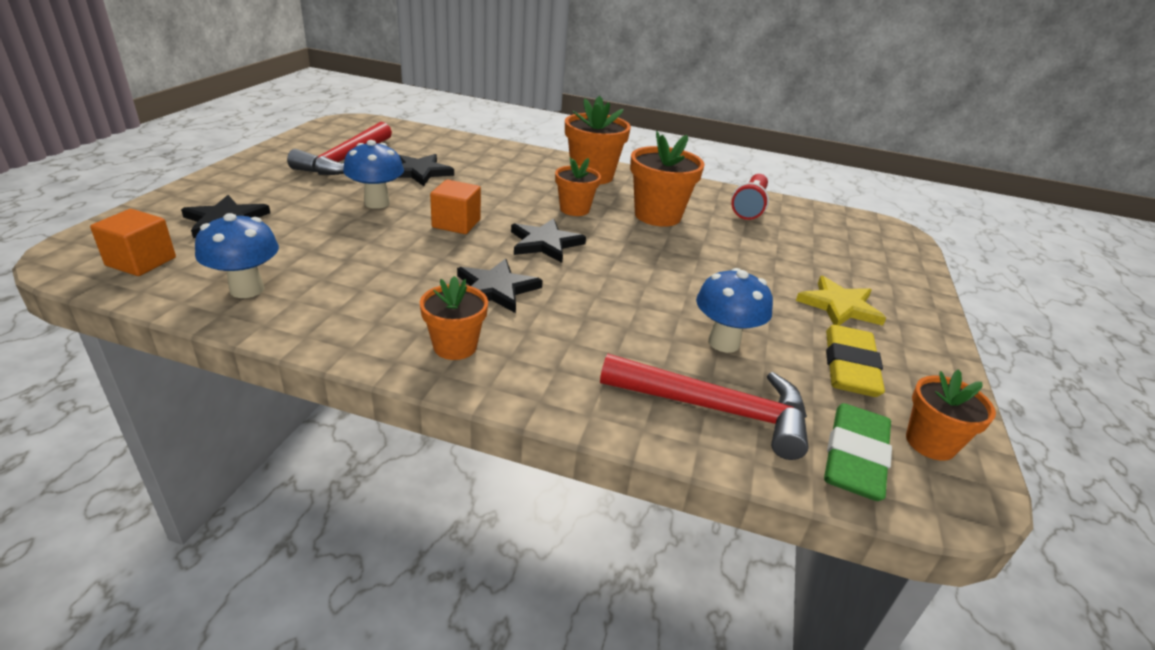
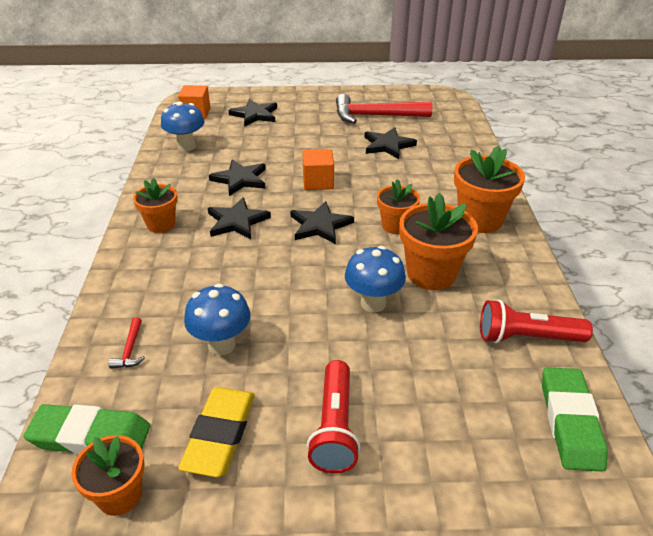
camera: 75 degrees right, 5 degrees up
(377, 203) = (321, 146): blue mushroom -> blue mushroom (373, 303)
(397, 267) = (240, 179): none -> black star
(716, 409) = (130, 350): red hammer -> red hammer, size x0.41
(834, 220) = (570, 422): none -> green eraser
(839, 306) = (334, 427): yellow star -> red flashlight
(849, 367) = (220, 435): yellow eraser -> yellow eraser turned 75 degrees counterclockwise

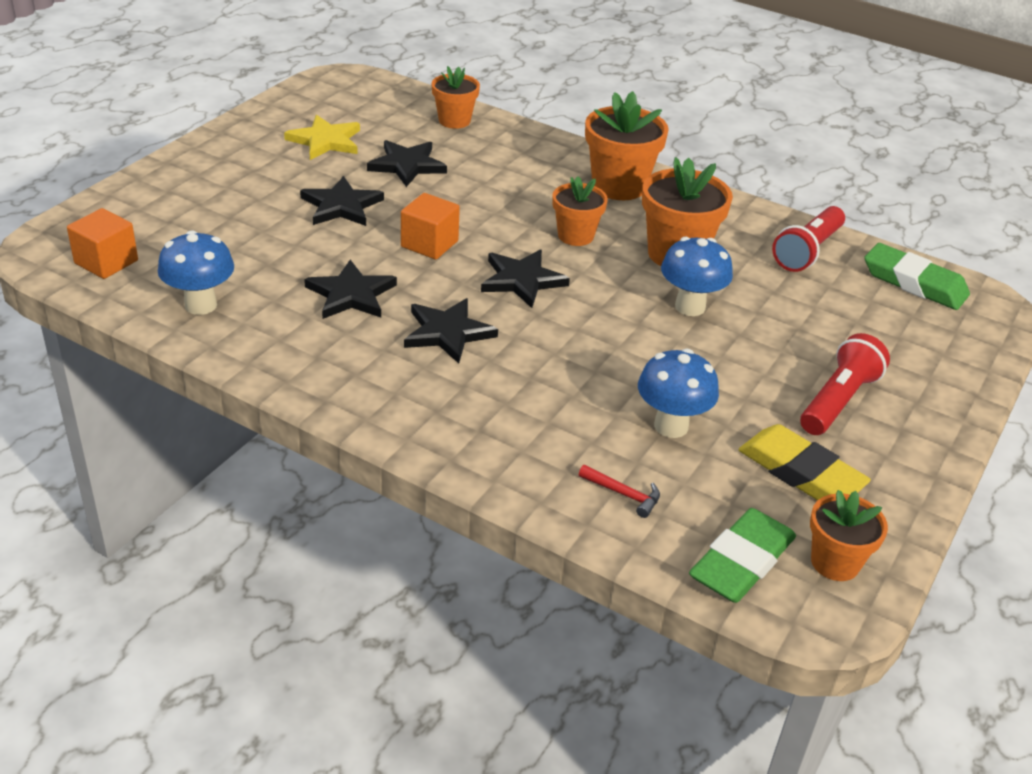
camera: 60 degrees left, 0 degrees up
(161, 224) = (386, 393): orange flower pot -> orange flower pot (454, 121)
(255, 115) = (188, 218): black star -> black star (341, 206)
(334, 427) = (838, 401): red flashlight -> red flashlight turned 90 degrees counterclockwise
(375, 116) = (325, 141): red hammer -> yellow star

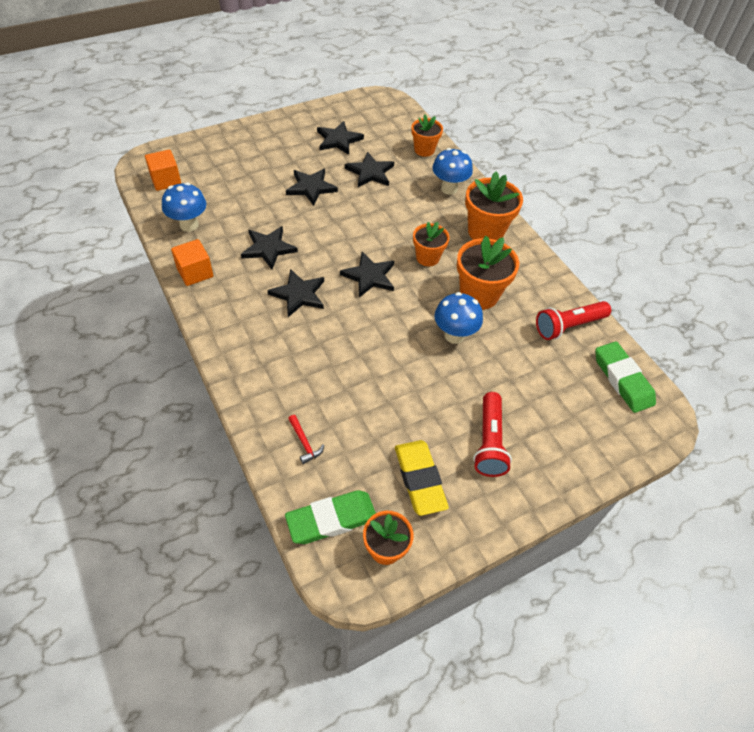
camera: 30 degrees right, 15 degrees up
(325, 141) = (338, 140): yellow star -> black star
(429, 244) = (338, 231): orange cube -> orange cube (195, 272)
(671, 426) = (370, 411): blue mushroom -> blue mushroom (449, 189)
(838, 401) = (489, 442): red flashlight -> red flashlight turned 120 degrees clockwise

